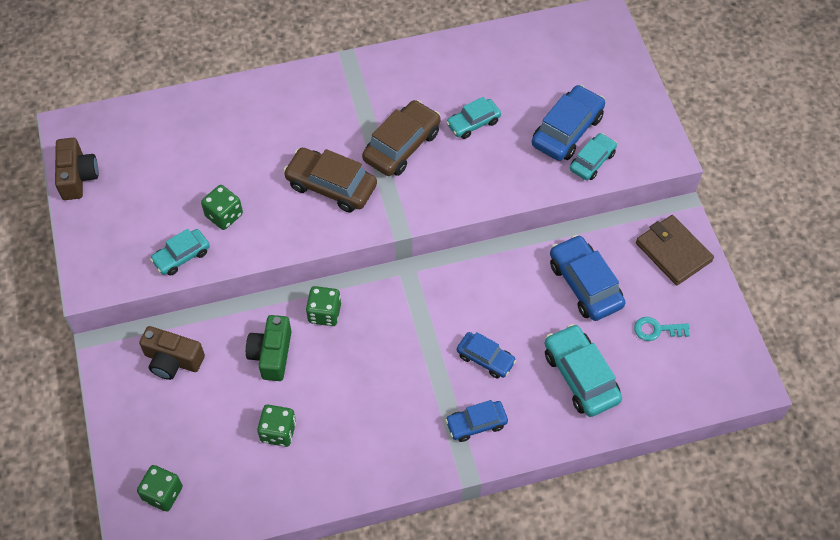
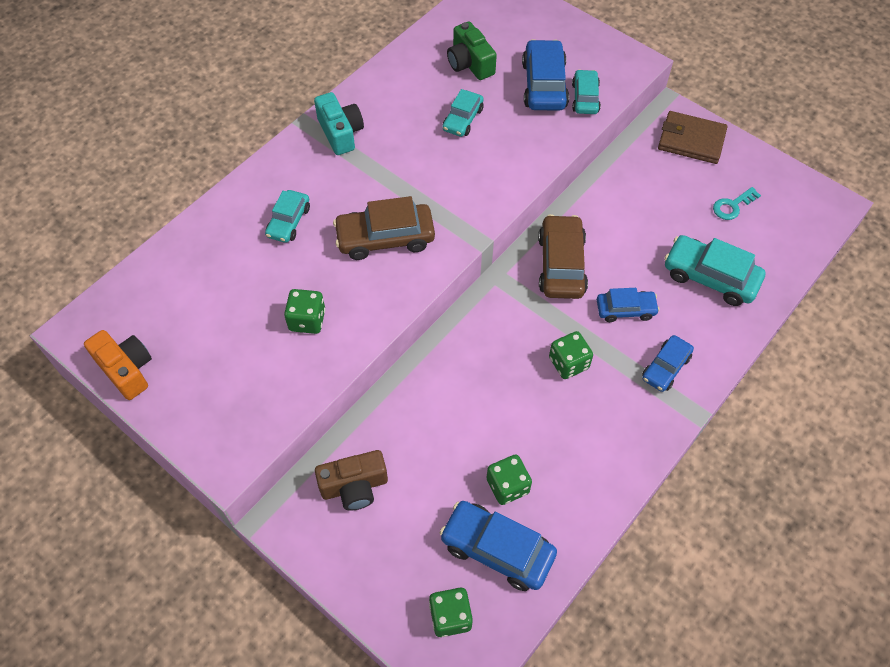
camera: 35 degrees left, 0 degrees up
(77, 177) = (126, 370): brown camera -> orange camera
(181, 256) = (297, 381): turquoise car -> turquoise car (288, 222)
(272, 354) = (442, 421): green camera -> green camera (470, 63)
(324, 313) = (458, 356): green dice -> green dice (568, 363)
(368, 80) = (340, 132): none -> turquoise camera
(402, 146) = (418, 170): brown car -> brown car (561, 265)
(585, 284) = (649, 203): blue car -> blue car (497, 549)

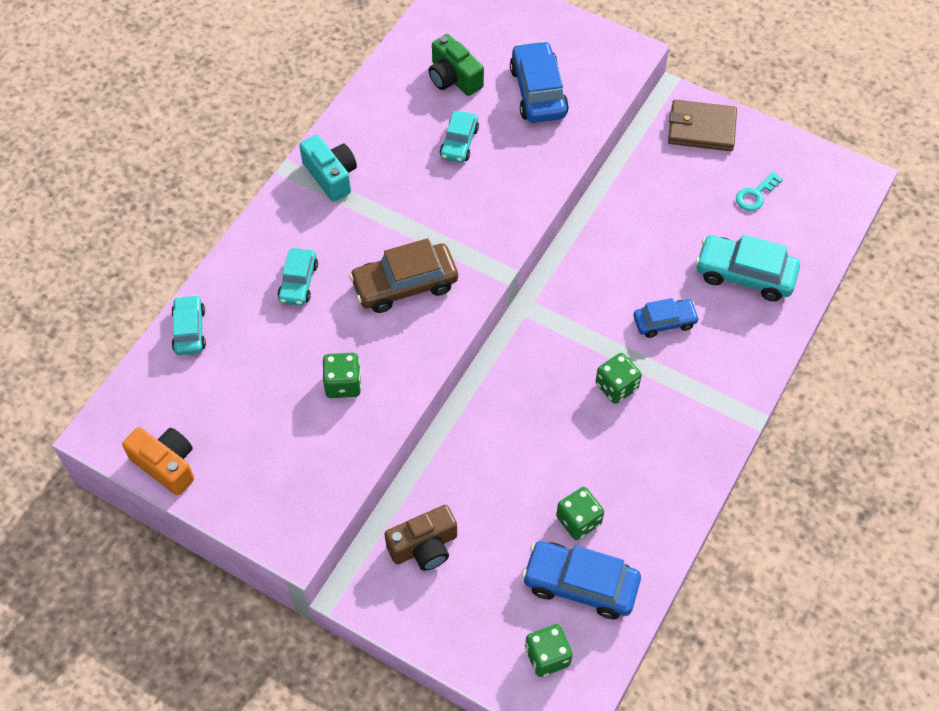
camera: 10 degrees left, 0 degrees up
(561, 265) = (590, 284): brown car -> none
(585, 98) = (584, 100): turquoise car -> turquoise car (189, 330)
(665, 367) = (715, 376): blue car -> none

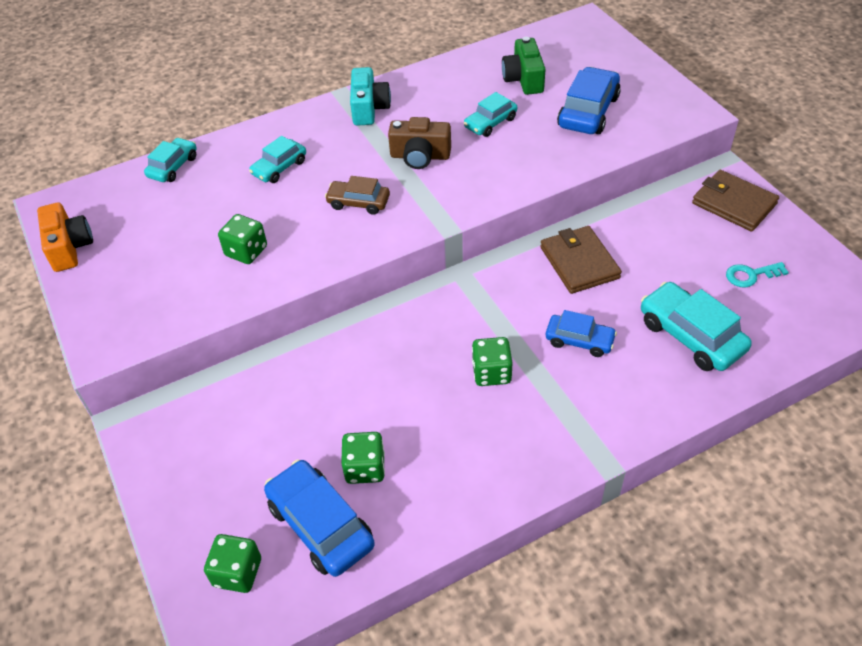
camera: 35 degrees right, 10 degrees down
(405, 285) = (358, 203): brown car -> brown car, size x0.62
(424, 546) = (217, 418): brown camera -> brown camera (420, 156)
(615, 247) = (579, 262): none -> brown wallet

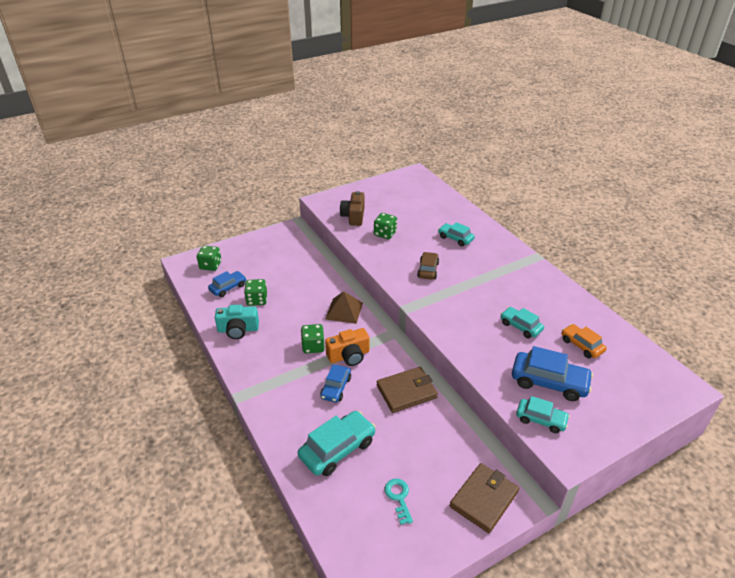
camera: 85 degrees right, 10 degrees down
(69, 247) = (386, 182): orange camera -> orange camera (349, 356)
(173, 167) = (450, 203): turquoise car -> turquoise car (541, 419)
(320, 525) = (228, 287): blue car -> blue car, size x0.62
(369, 108) = (522, 269): turquoise camera -> turquoise camera (238, 329)
(406, 334) = (344, 311): none -> brown pyramid
(420, 156) = (476, 293): brown camera -> brown camera (353, 216)
(524, 79) = (581, 345): green camera -> orange car

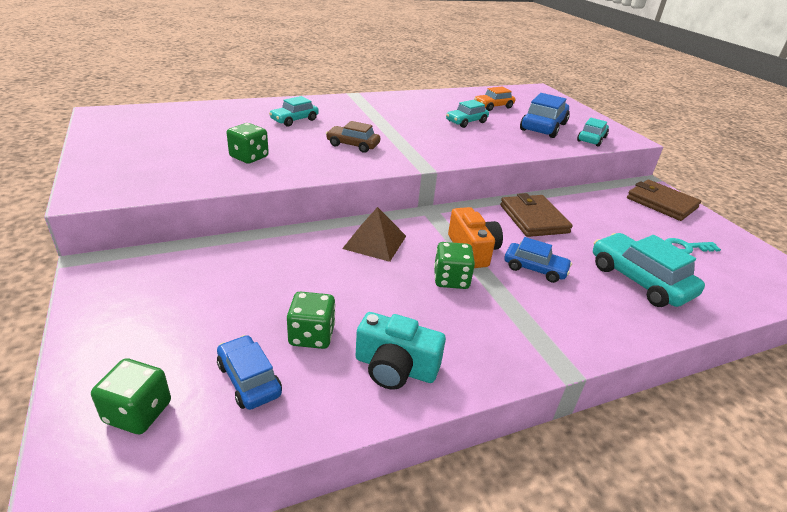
camera: 85 degrees left, 5 degrees down
(238, 329) = (395, 367): turquoise camera -> turquoise camera turned 105 degrees clockwise
(353, 216) = (176, 172): brown camera -> none

